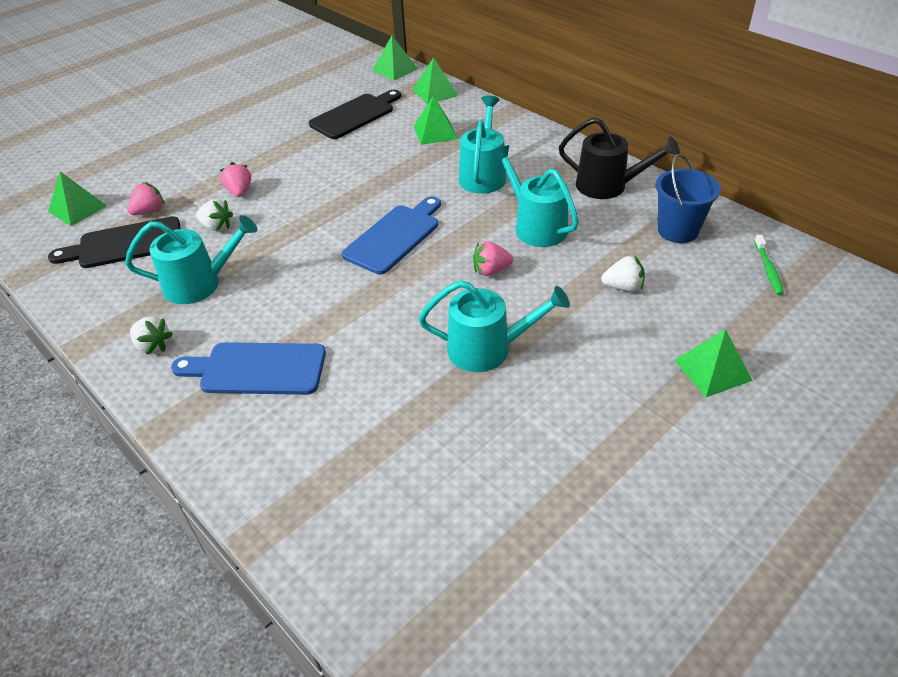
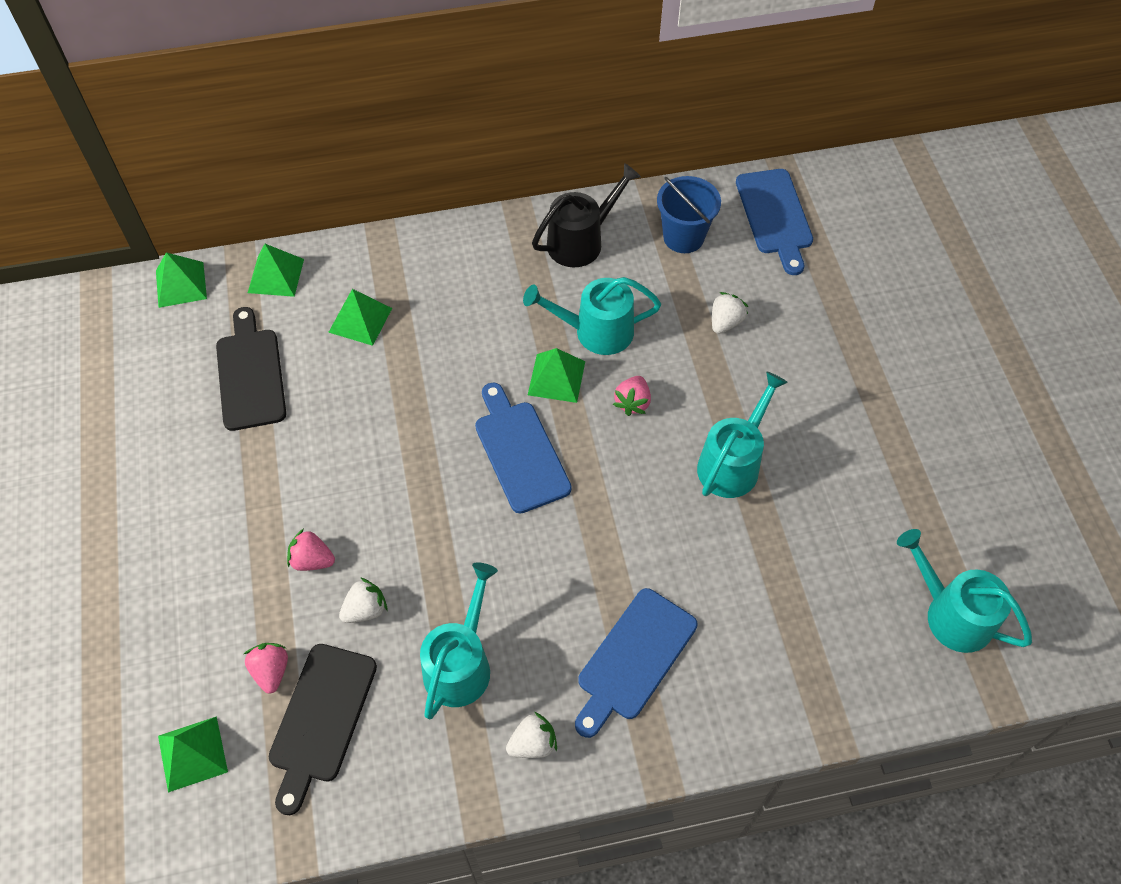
camera: 60 degrees left, 15 degrees up
(483, 175) = (479, 324): turquoise watering can -> turquoise watering can (951, 614)
(712, 370) = (855, 330): green pyramid -> green pyramid (556, 378)
(768, 269) = (775, 216): green toothbrush -> blue cutting board

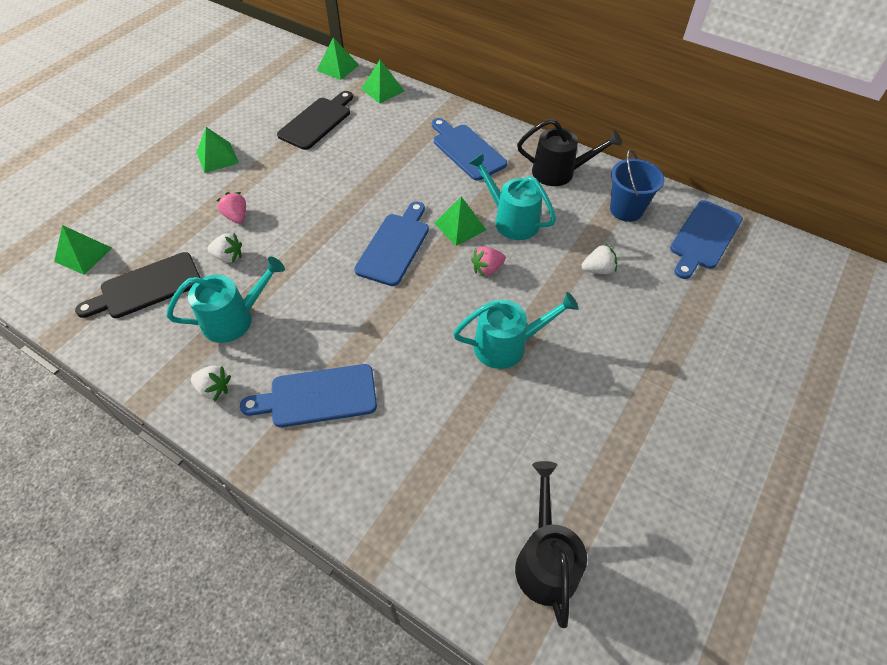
camera: 45 degrees right, 5 degrees down
(271, 671) = (157, 248): pink strawberry -> none
(360, 320) = (396, 133): green pyramid -> green pyramid (217, 157)
(461, 284) = (466, 150): none -> blue cutting board
(951, 614) = (545, 560): turquoise watering can -> black watering can

